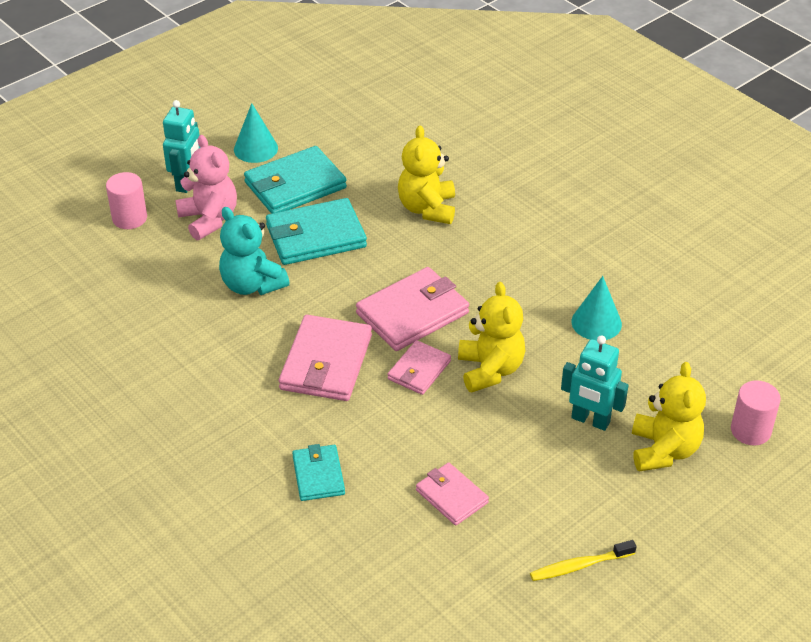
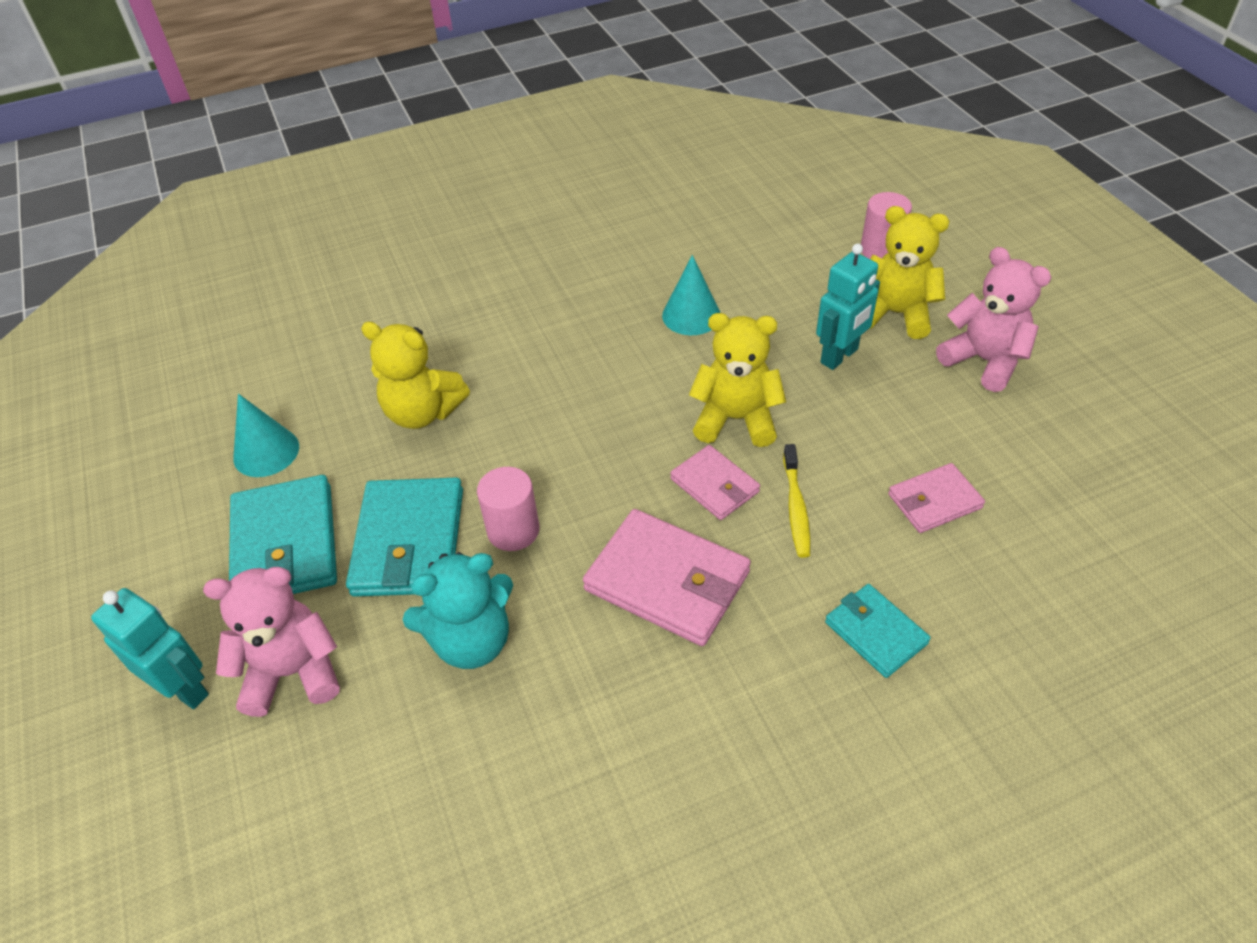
camera: 70 degrees left, 5 degrees up
(129, 218) = (217, 796): pink cylinder -> pink cylinder (513, 530)
(255, 148) = (168, 578): turquoise cone -> turquoise cone (266, 452)
(318, 475) = (876, 633): turquoise wallet -> turquoise wallet turned 45 degrees clockwise
(412, 313) = (610, 469): pink wallet -> none
(579, 566) = (1050, 416): yellow toothbrush -> yellow toothbrush (796, 508)
(630, 516) = (984, 361): none -> pink teddy bear

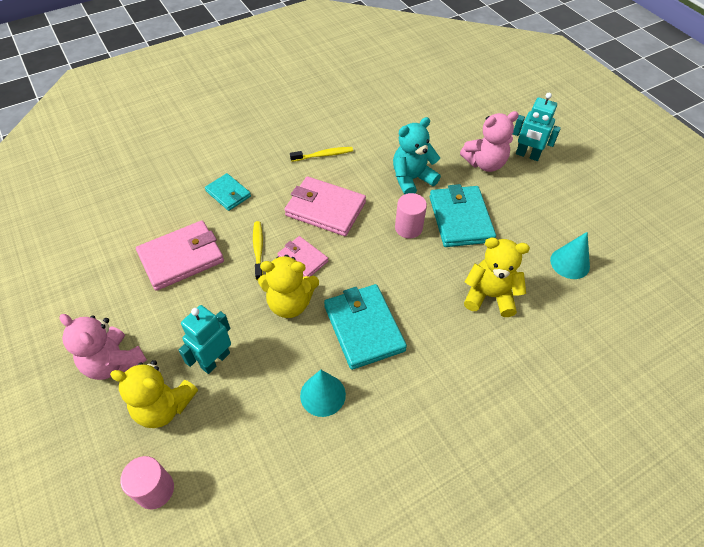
camera: 170 degrees right, 5 degrees up
(285, 544) = (523, 214): turquoise wallet -> turquoise wallet (364, 328)
(660, 728) = (323, 155): none -> yellow toothbrush
(934, 501) = (181, 258): pink wallet -> pink wallet, size x1.72

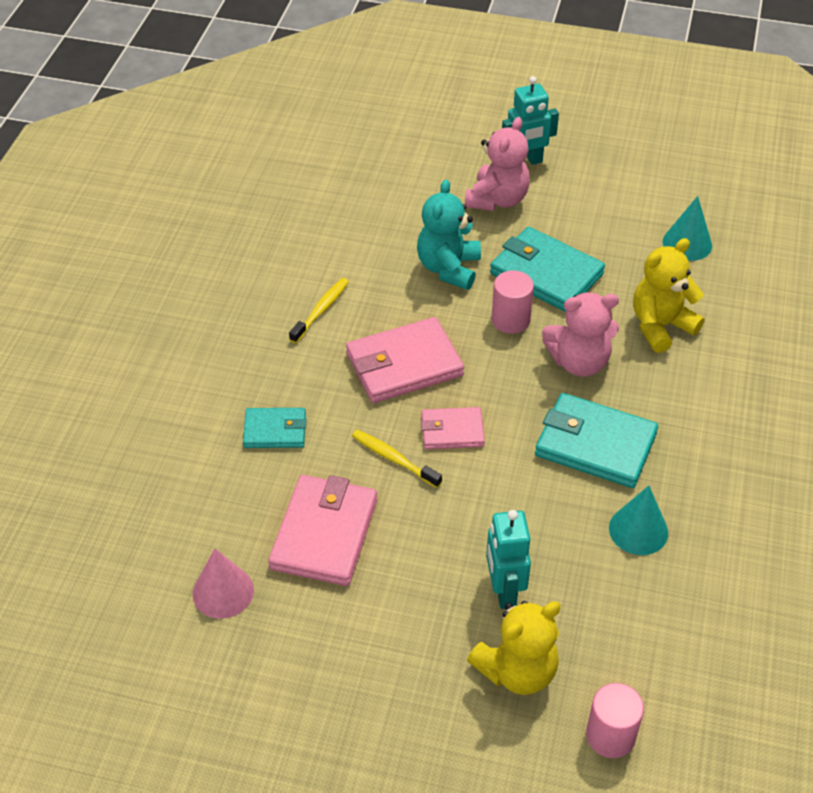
camera: 45 degrees left, 5 degrees down
(109, 246) = (223, 592): none -> pink cone
(114, 362) = (409, 684): pink teddy bear -> pink teddy bear (579, 362)
(290, 303) = (499, 481): yellow teddy bear -> none

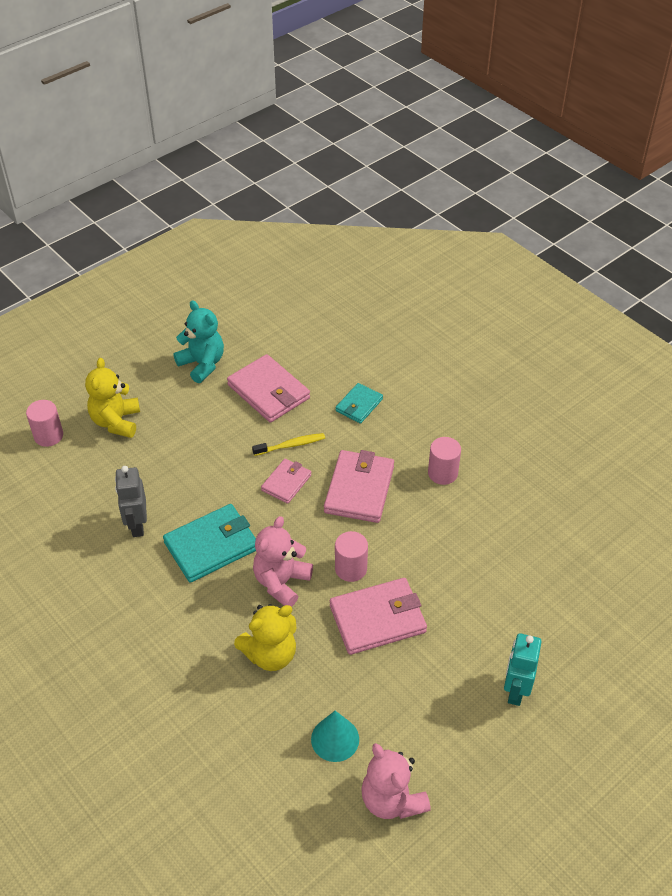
camera: 125 degrees right, 0 degrees up
(223, 592) = (271, 339): pink cone -> none
(321, 310) = (442, 473): yellow toothbrush -> pink cylinder
(448, 268) = (429, 563): turquoise teddy bear -> turquoise teddy bear (202, 364)
(497, 199) = (482, 640): pink teddy bear -> pink teddy bear (392, 799)
(504, 591) = (163, 443): turquoise robot -> none
(546, 274) = (377, 619): turquoise wallet -> pink wallet
(638, 530) = (137, 525): turquoise cone -> grey robot
(660, 326) = (270, 654): yellow teddy bear -> yellow teddy bear turned 60 degrees clockwise

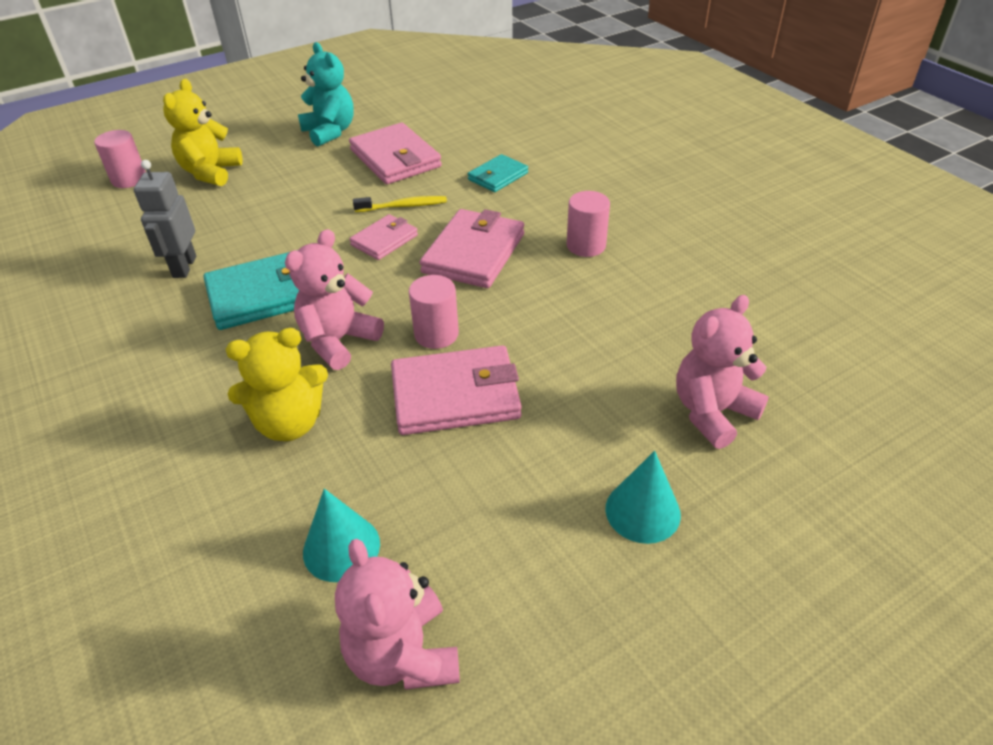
camera: 10 degrees right, 5 degrees down
(515, 690) = (642, 511): turquoise robot -> turquoise cone
(550, 612) = (712, 412): none -> pink teddy bear

